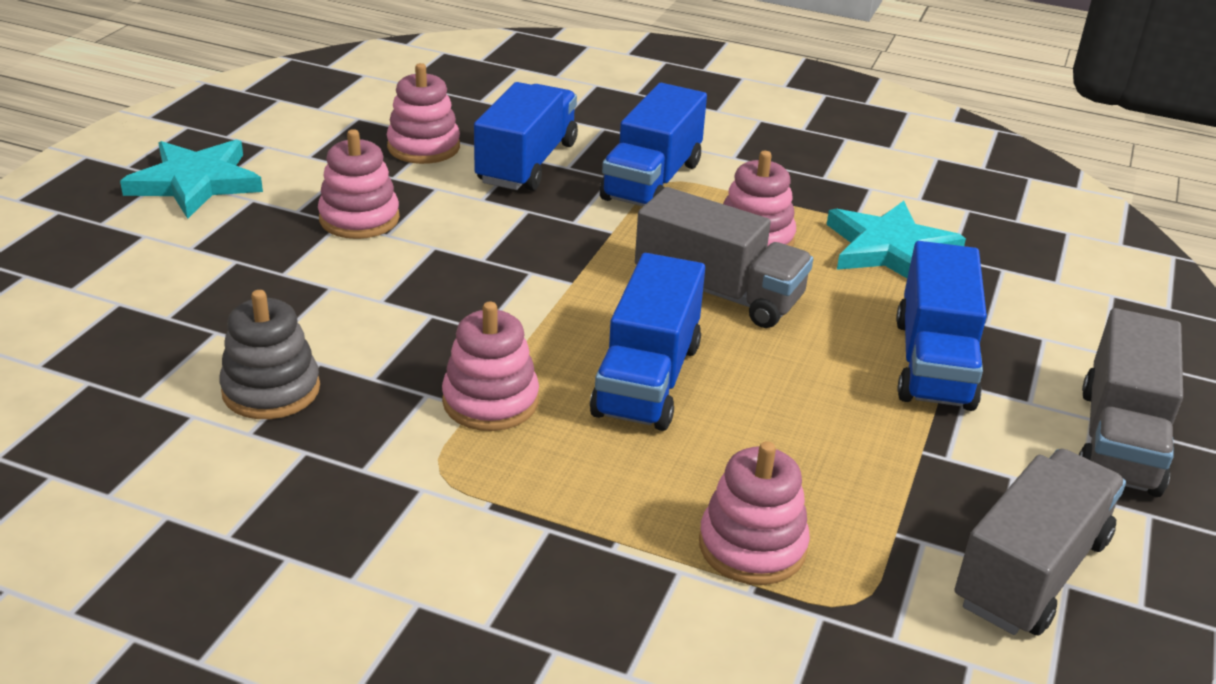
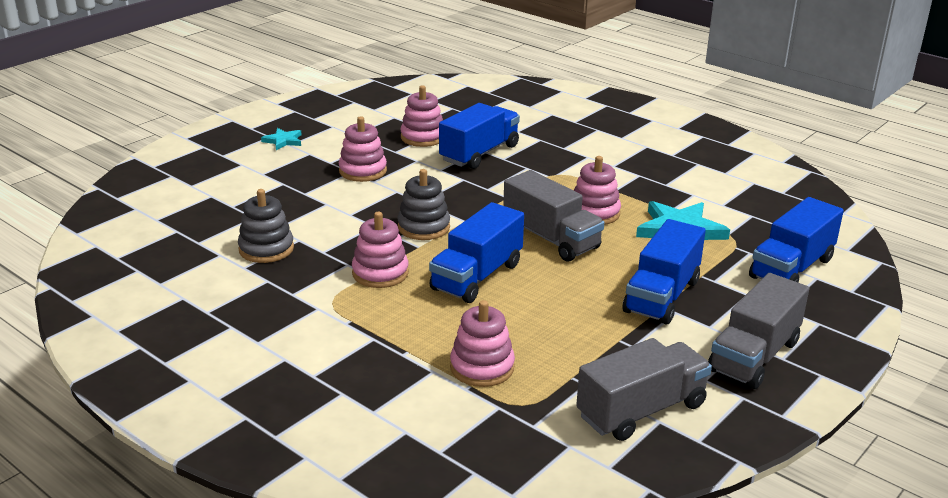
camera: 20 degrees right, 5 degrees down
(196, 182) = (283, 141): turquoise star -> turquoise star, size x0.53
(514, 305) = (423, 227): none -> grey stacking toy
(652, 181) = (551, 173): blue truck -> blue truck (791, 268)

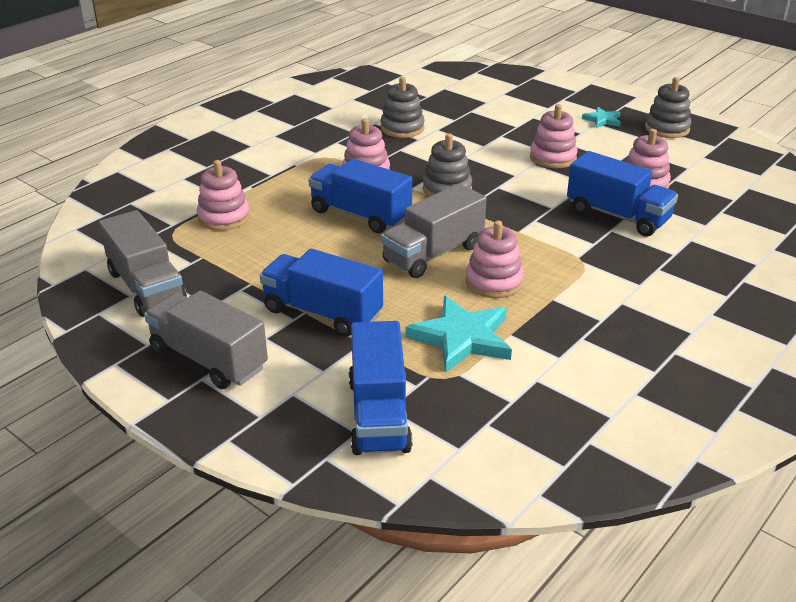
camera: 90 degrees right, 5 degrees up
(312, 116) = (667, 129): none -> grey stacking toy
(791, 268) = (379, 414): blue truck -> blue truck turned 135 degrees counterclockwise

